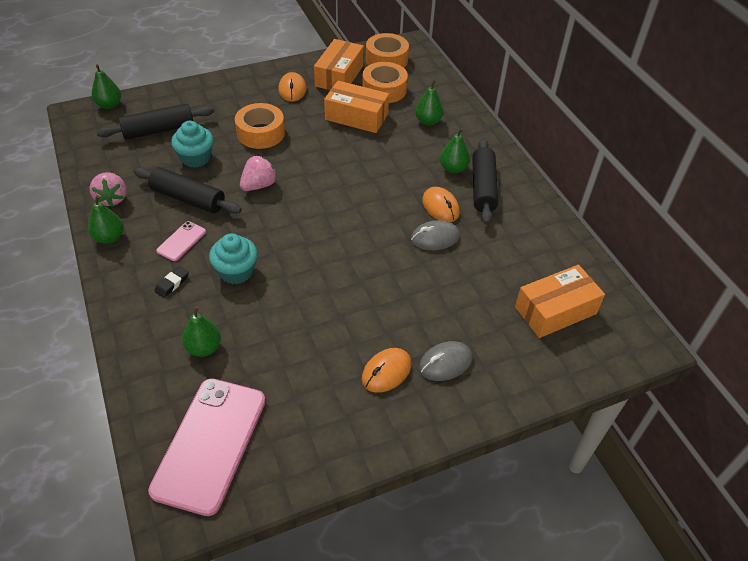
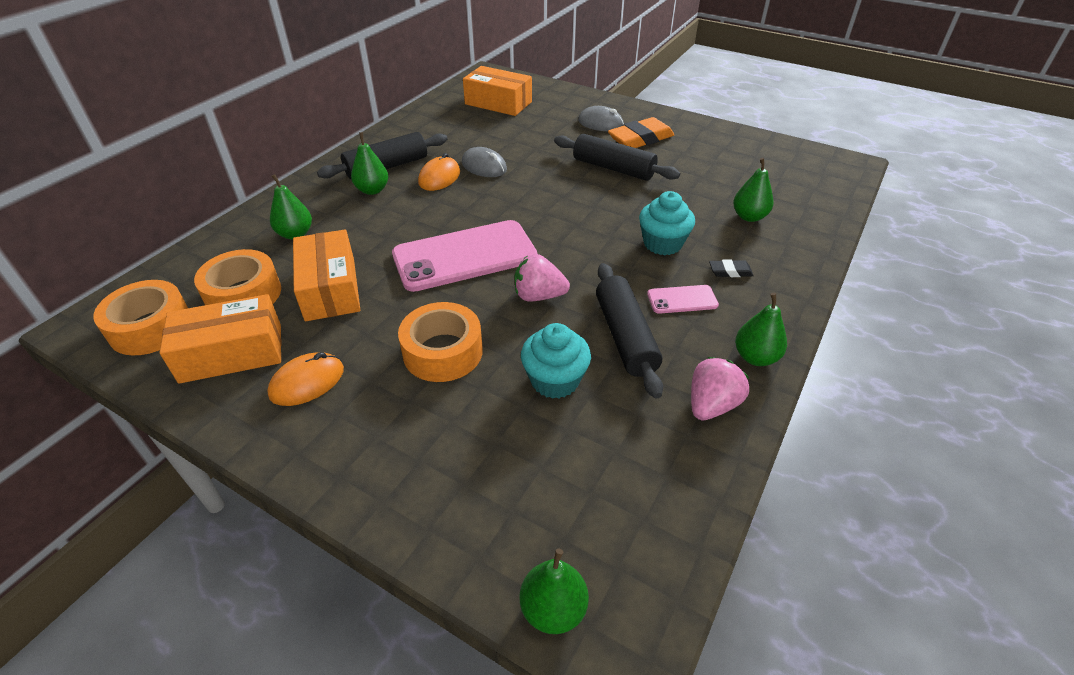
camera: 125 degrees left, 5 degrees down
(158, 130) = (544, 469): black rolling pin -> black rolling pin (613, 168)
(210, 444) = (797, 175): pink phone -> pink phone (465, 256)
(386, 372) = (640, 139): orange mouse -> orange eraser

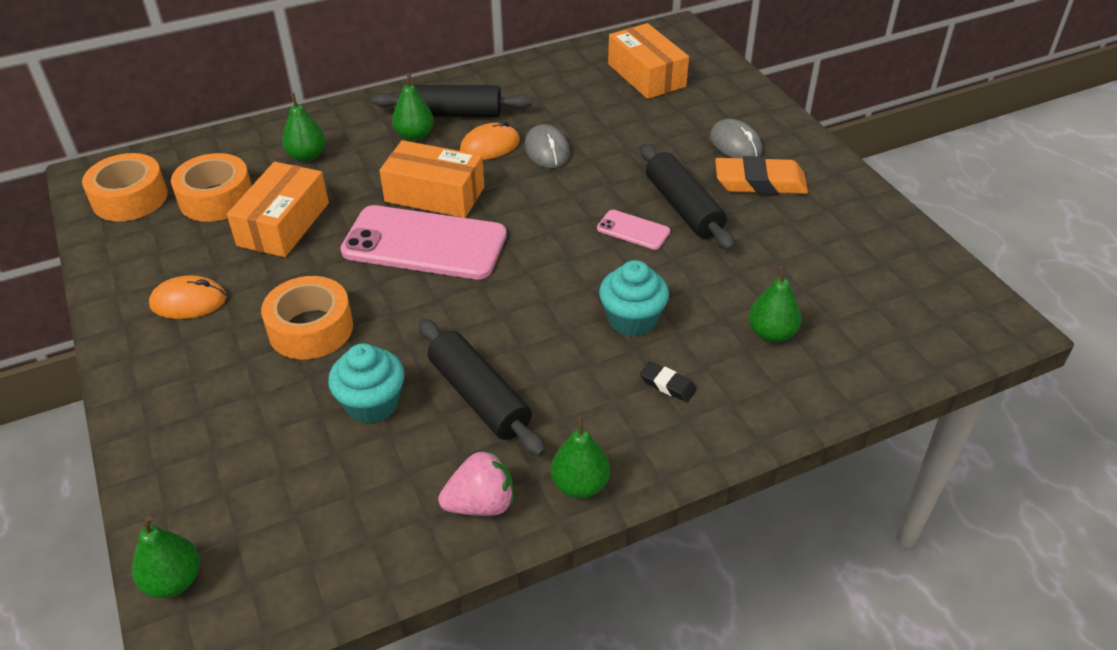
camera: 35 degrees right, 0 degrees up
(232, 353) = (162, 248): orange box -> orange box (435, 194)
(539, 296) = (446, 316): pink strawberry -> none
(625, 336) = (479, 397): black rolling pin -> black rolling pin turned 60 degrees counterclockwise
(682, 300) = (579, 389): pink phone -> pink phone (633, 230)

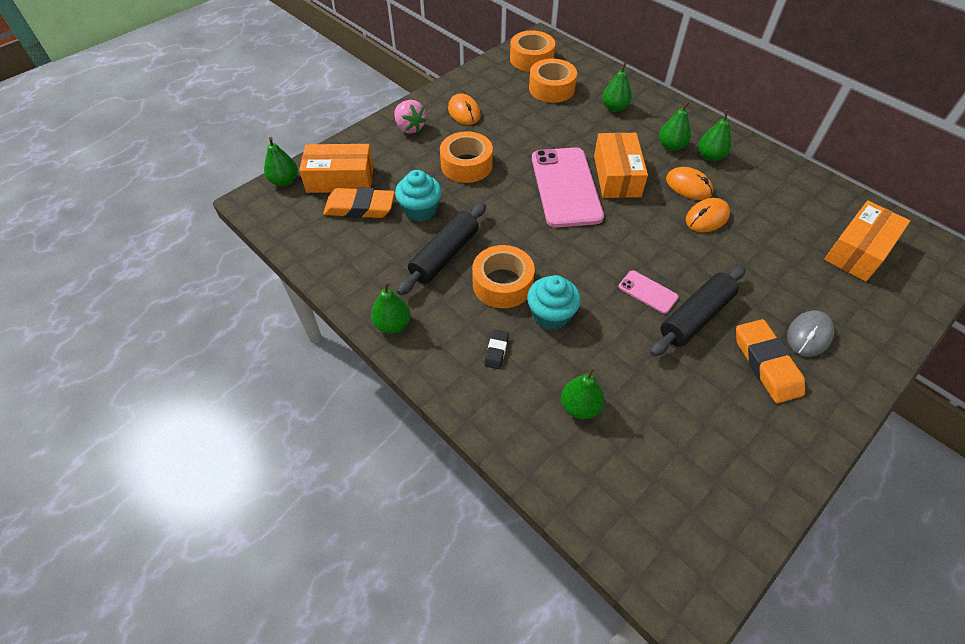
camera: 70 degrees right, 10 degrees up
(283, 224) = (546, 122): orange box -> orange box (340, 179)
(317, 479) = (360, 207): none -> orange eraser
(453, 114) = (710, 156): black rolling pin -> green pear
(481, 504) = (364, 281): pink strawberry -> pink strawberry (410, 128)
(547, 150) = (707, 217): grey mouse -> orange mouse
(561, 350) = (502, 284): none -> orange tape
(633, 230) = (648, 292): pink phone -> pink phone turned 60 degrees counterclockwise

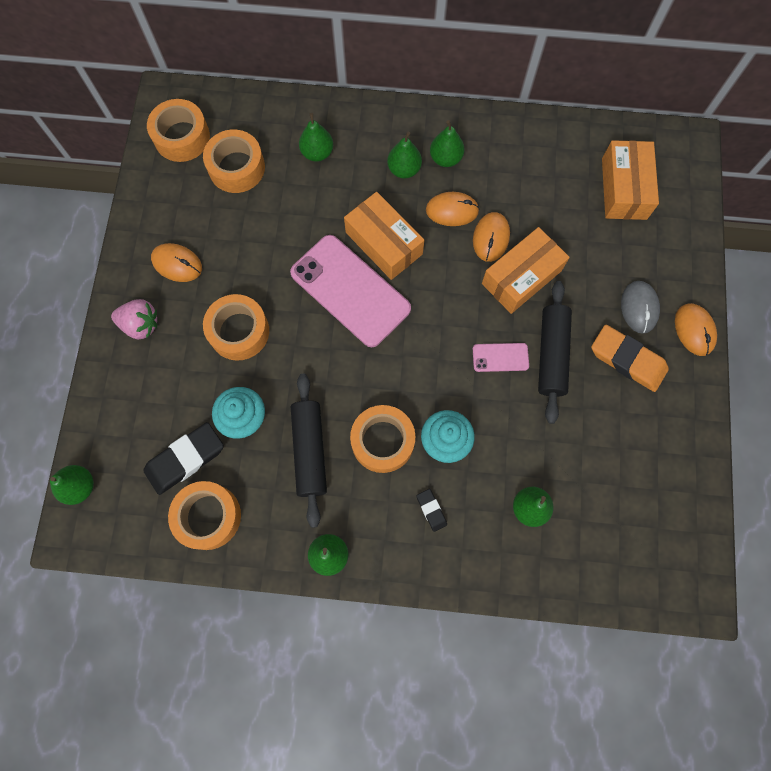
camera: 40 degrees left, 20 degrees up
(339, 246) = (208, 516): none -> orange tape
(340, 179) = (134, 441): orange box -> orange box (521, 277)
(360, 207) = (185, 459): orange eraser -> black eraser
(855, 384) = (694, 330): none -> orange mouse

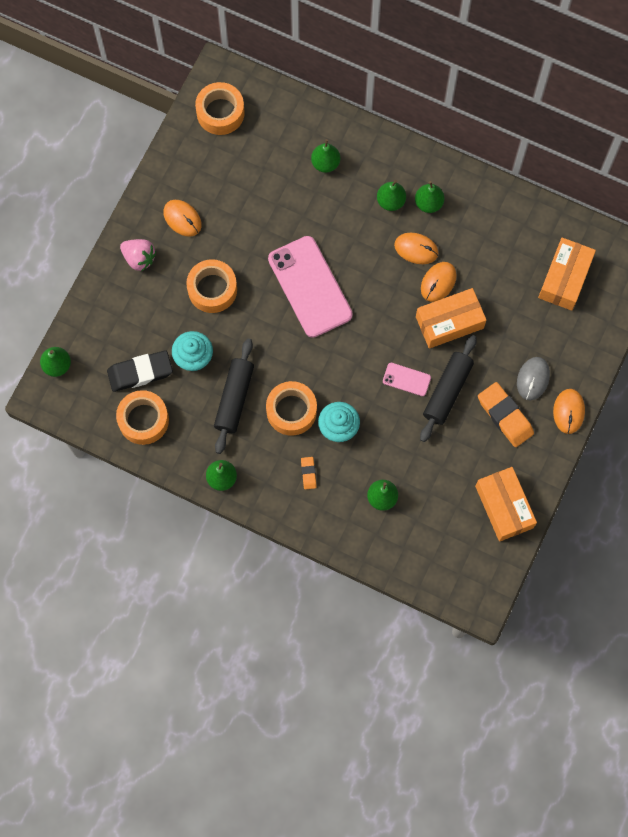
camera: 20 degrees right, 0 degrees up
(236, 168) = (256, 154): orange tape -> none
(384, 243) = (351, 257): orange box -> orange box (504, 507)
(431, 510) = (308, 473): black eraser -> orange eraser

